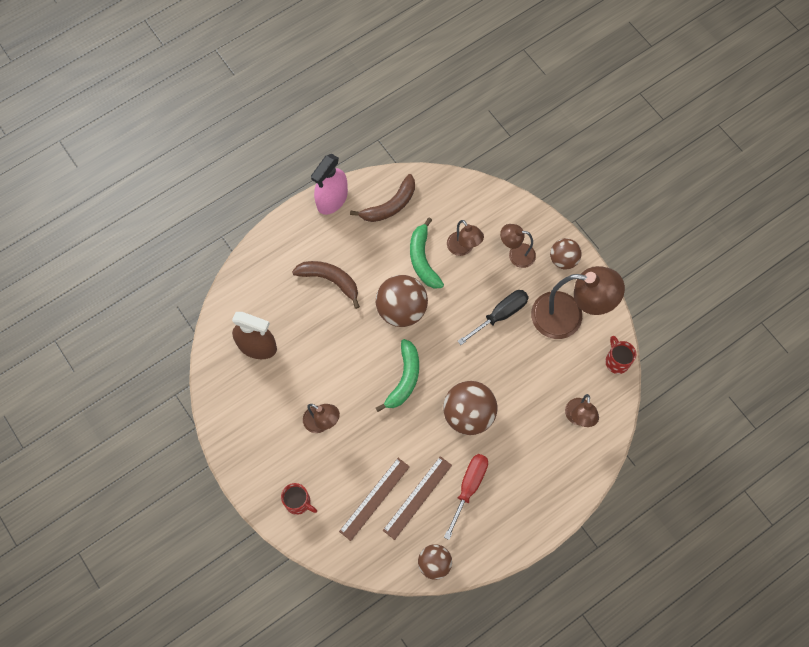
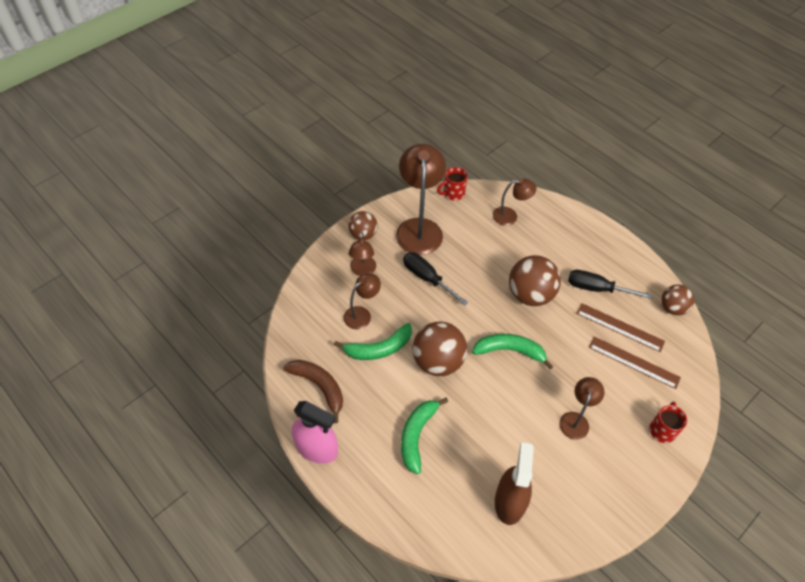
camera: 100 degrees left, 15 degrees down
(330, 280) = (417, 436): brown banana -> green banana
(468, 488) = (597, 289): red screwdriver -> black screwdriver

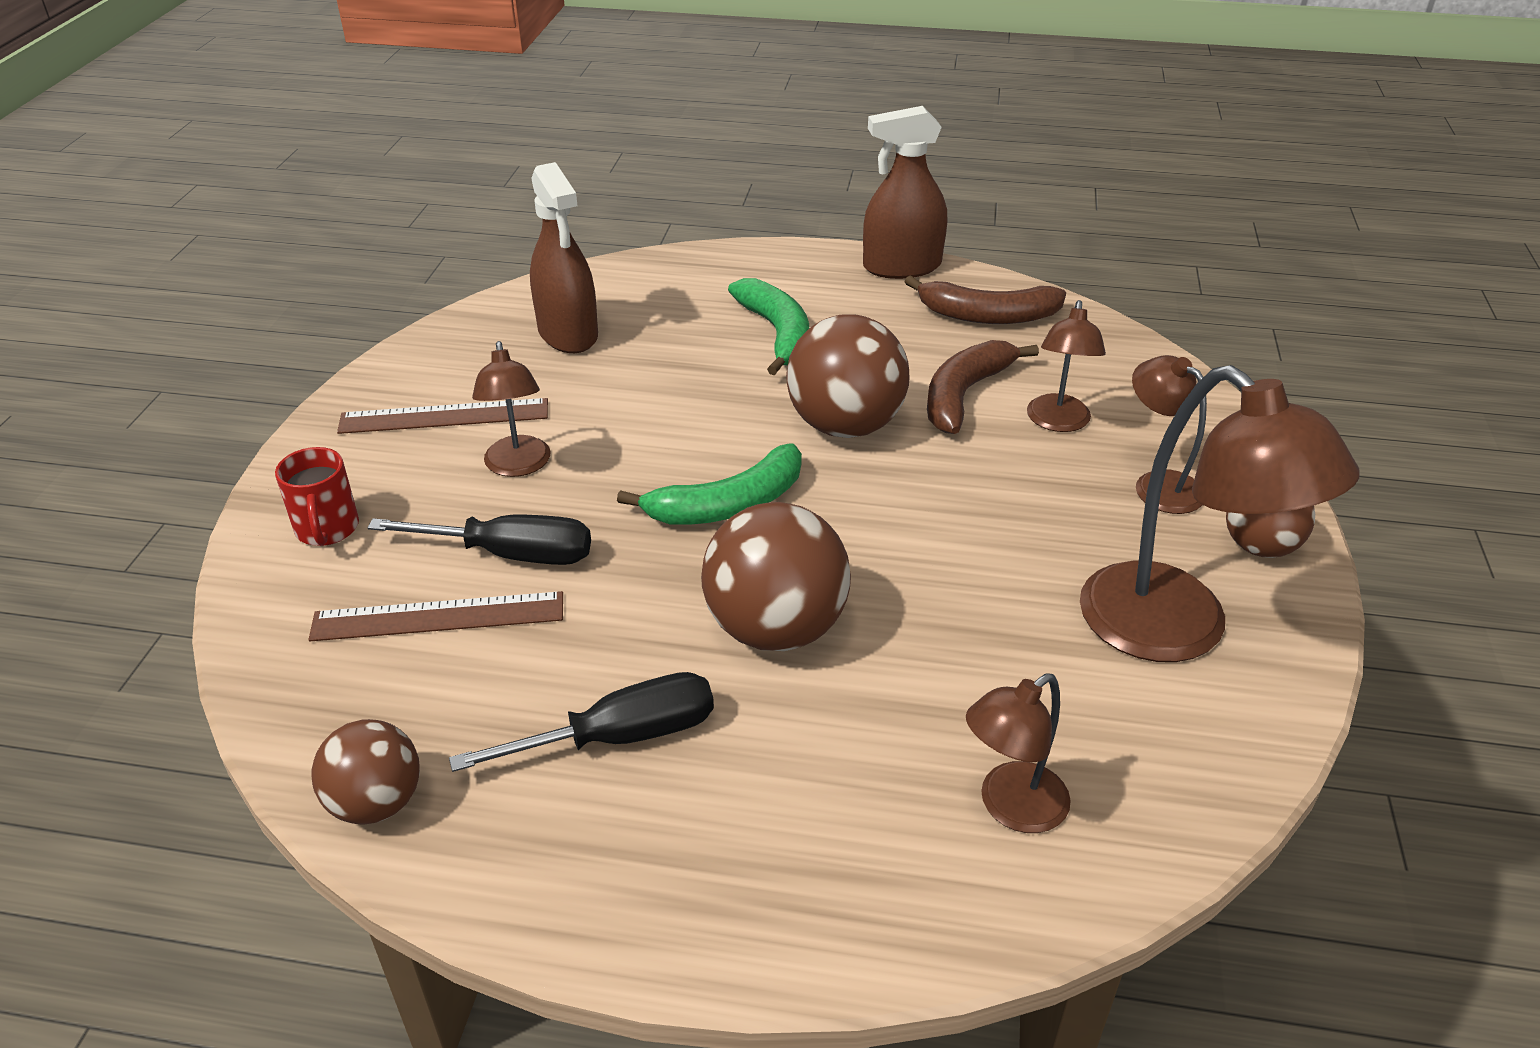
camera: 145 degrees right, 15 degrees down
(316, 448) = (902, 267): pink spray bottle -> brown spray bottle
(379, 348) = (964, 395): green banana -> brown banana
(427, 278) = (1023, 539): black screwdriver -> black screwdriver (509, 554)
(453, 193) = (1225, 778): red mug -> none
(619, 327) = (508, 673): brown ruler -> brown ruler (444, 416)

